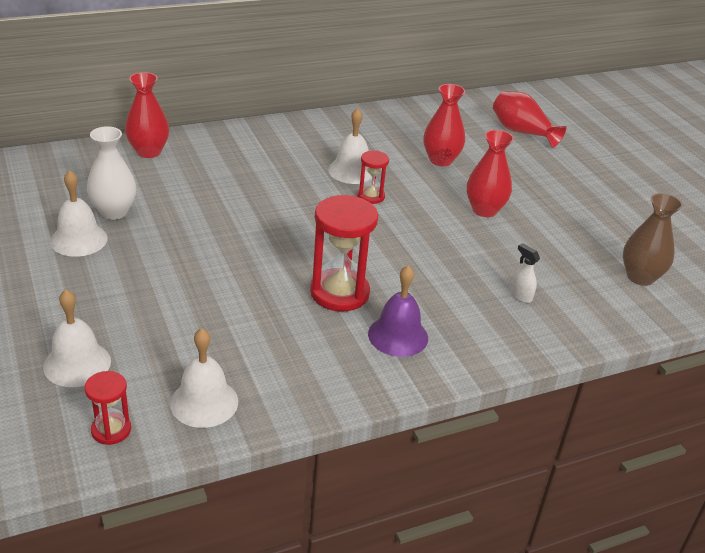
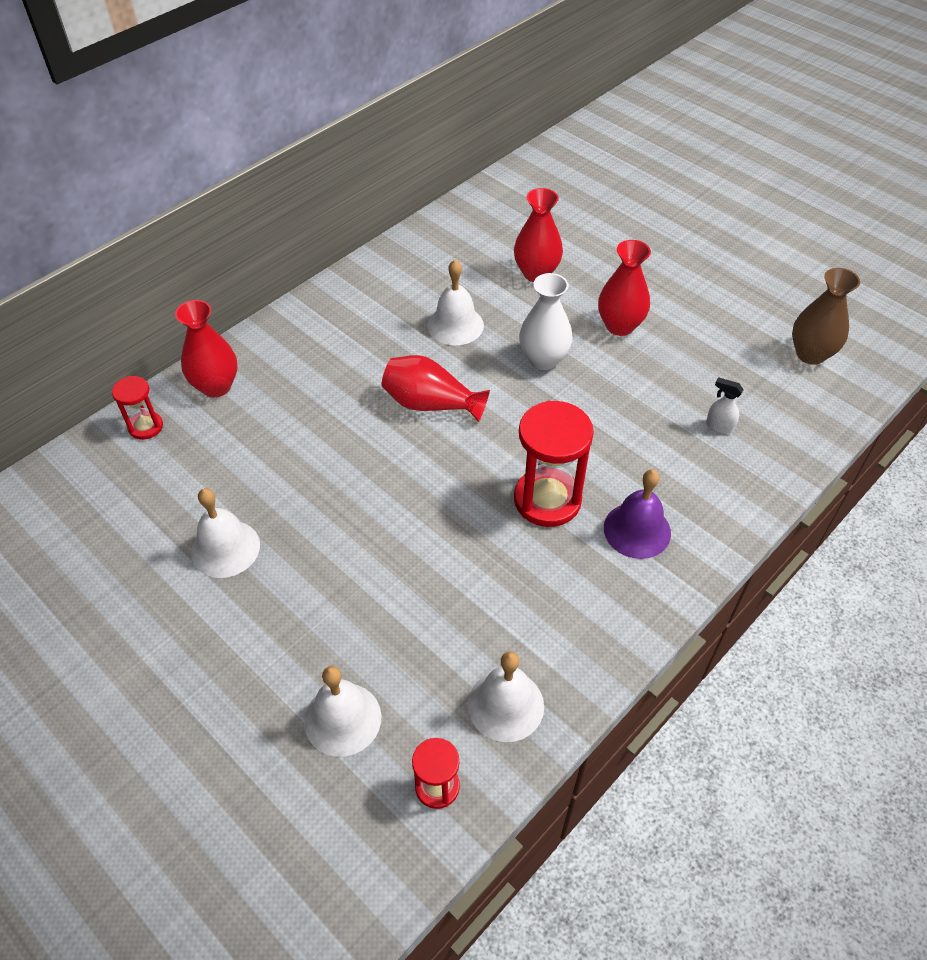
camera: 20 degrees left, 15 degrees up
(114, 212) = (237, 491): white vase -> white vase (543, 359)
(371, 196) = (497, 353): red hourglass -> red hourglass (146, 427)
(522, 132) = (593, 201): red vase -> red vase (431, 404)

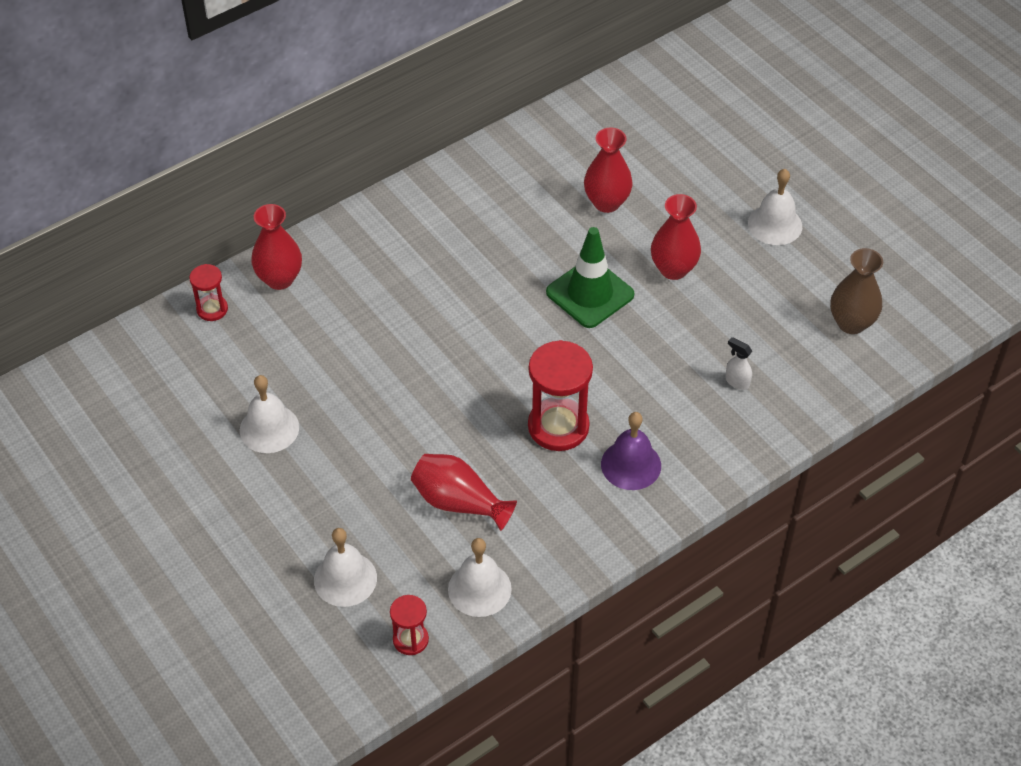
camera: 10 degrees right, 0 degrees up
(431, 404) = (473, 323): red vase -> red vase (459, 502)
(455, 325) = (514, 247): white bell -> white bell (775, 224)
(543, 359) = (590, 293): white vase -> green traffic cone

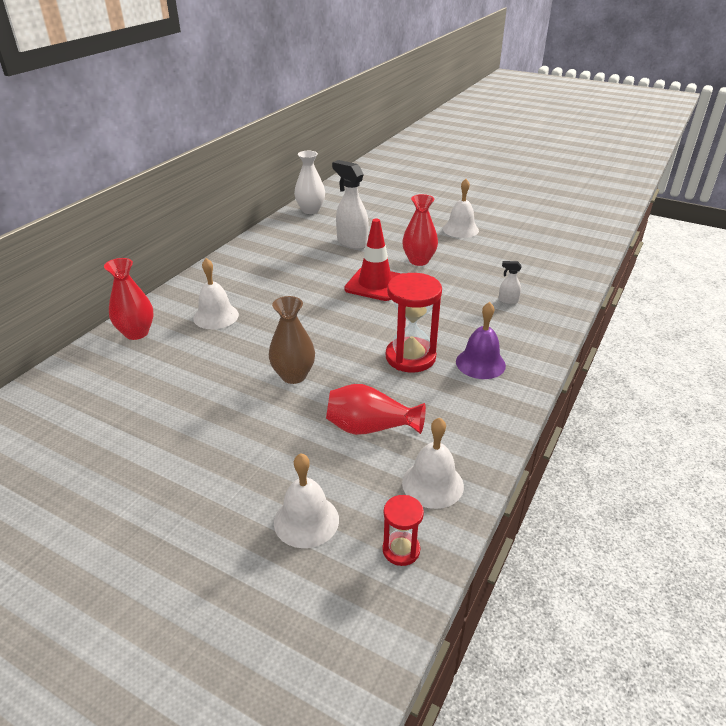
camera: 25 degrees left, 15 degrees down
(212, 309) = (84, 365): red hourglass -> none
(269, 428) = (172, 428): white bell -> white bell (216, 316)
(589, 112) = (310, 210): none -> white vase
(590, 293) = (375, 284): green traffic cone -> red traffic cone
(606, 202) = (351, 243): red vase -> white spray bottle
(851, 323) = (546, 258): brown vase -> brown vase (293, 375)

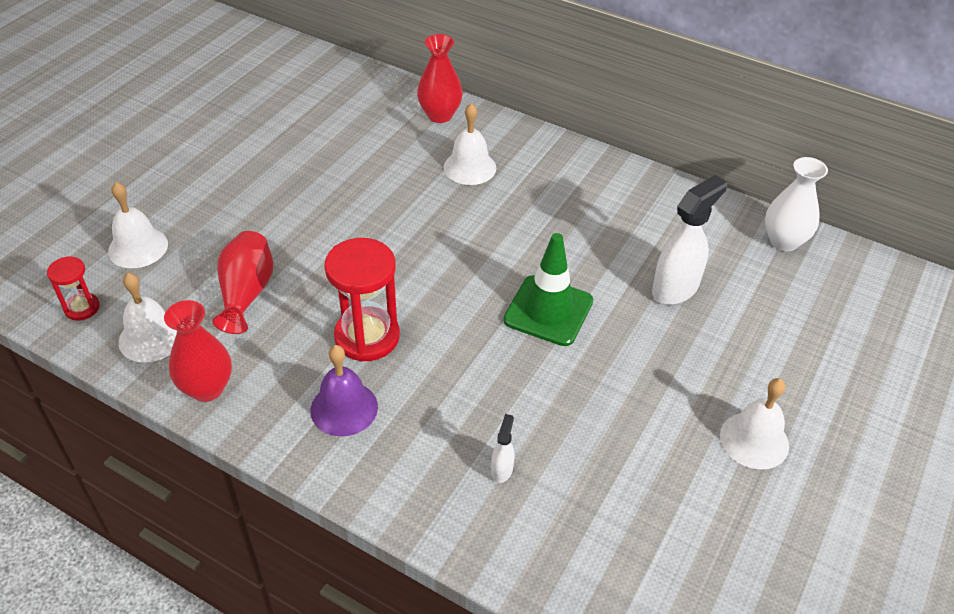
camera: 90 degrees right, 10 degrees up
(293, 375) = (346, 234): brown vase -> none
(375, 284) = (548, 311): red traffic cone -> green traffic cone
(419, 261) = (625, 367): red vase -> red vase (207, 388)

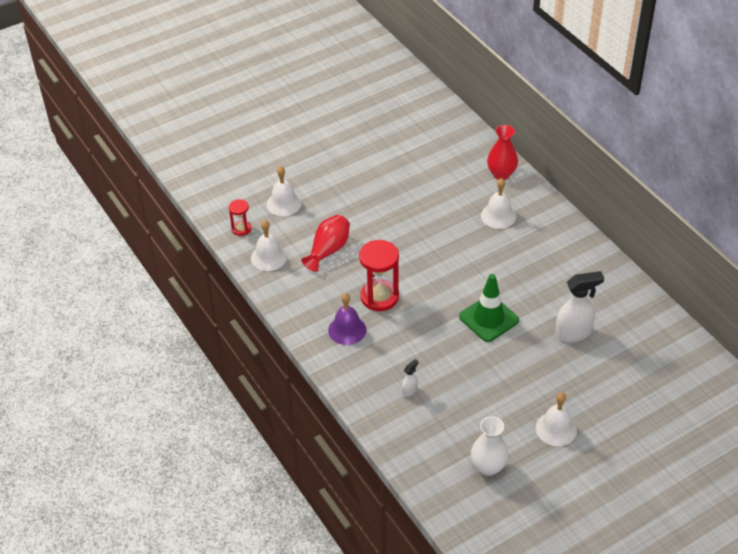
camera: 30 degrees right, 0 degrees up
(207, 388) = (284, 294): red vase -> none
(784, 241) = (665, 329): white vase -> white vase (488, 467)

